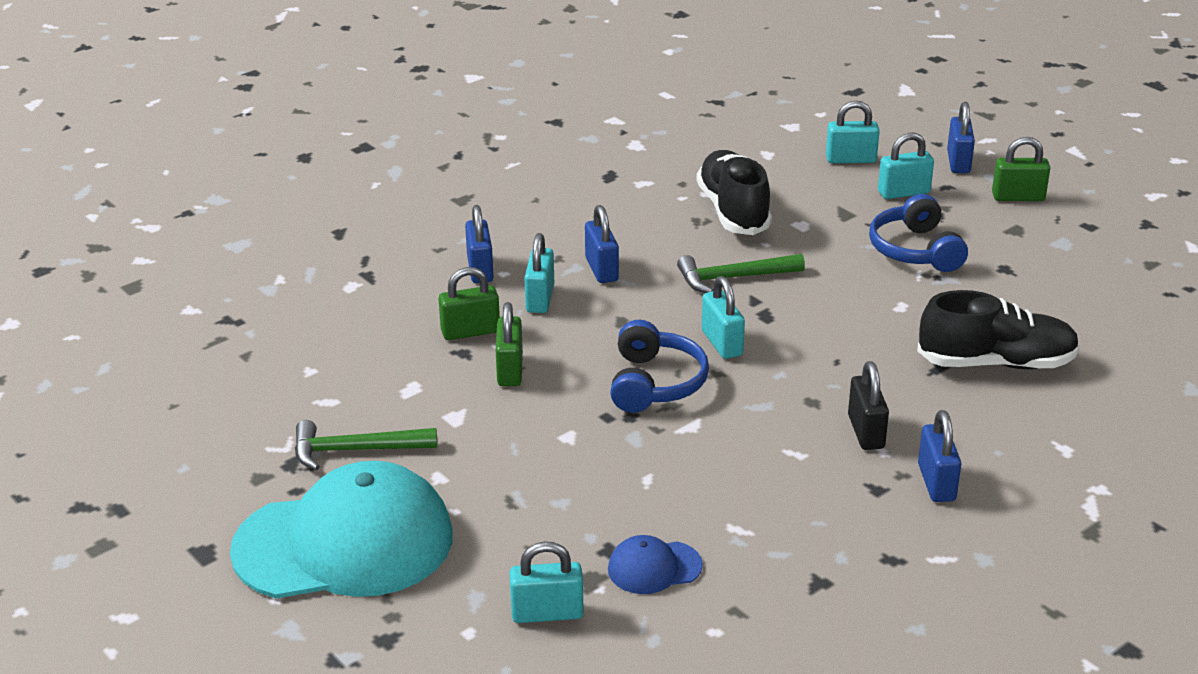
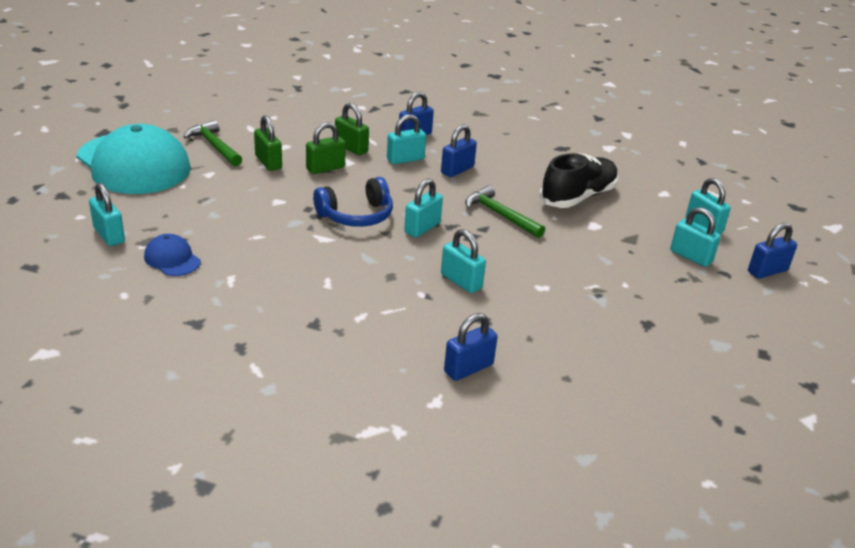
camera: 55 degrees right, 0 degrees up
(856, 355) = (461, 281): none -> turquoise padlock
(865, 432) = (375, 305): black padlock -> none
(915, 250) = (621, 278): blue headphones -> none
(936, 482) = (342, 348): blue padlock -> blue padlock (468, 368)
(996, 363) = (515, 345): black shoe -> none
(1018, 197) = (757, 309): green padlock -> green padlock (268, 162)

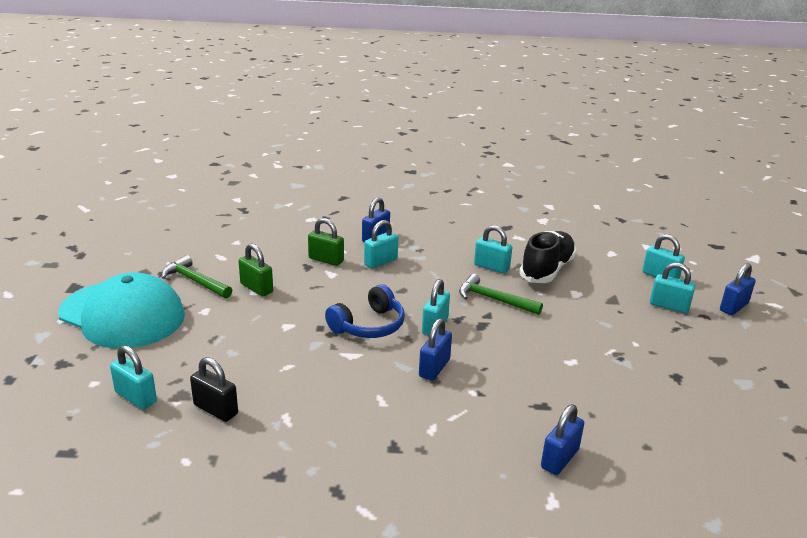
camera: 15 degrees left, 5 degrees down
(172, 259) = (216, 409): blue cap -> black padlock
(325, 168) = (313, 284): green padlock -> none
(457, 170) = (432, 264): blue padlock -> blue padlock (434, 368)
(461, 281) = (500, 371): turquoise padlock -> turquoise padlock (491, 267)

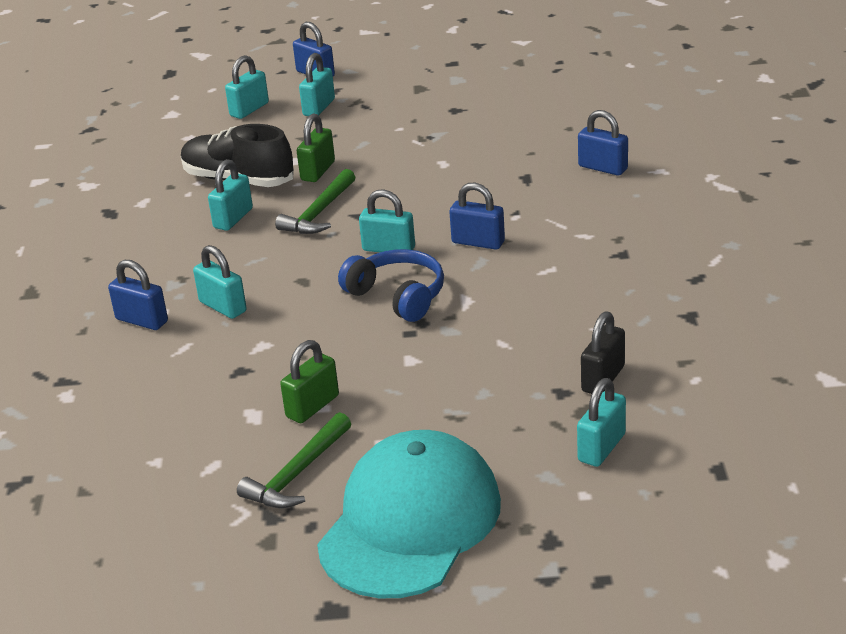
camera: 90 degrees left, 5 degrees up
(326, 260) = (218, 356): green padlock -> green padlock (318, 171)

